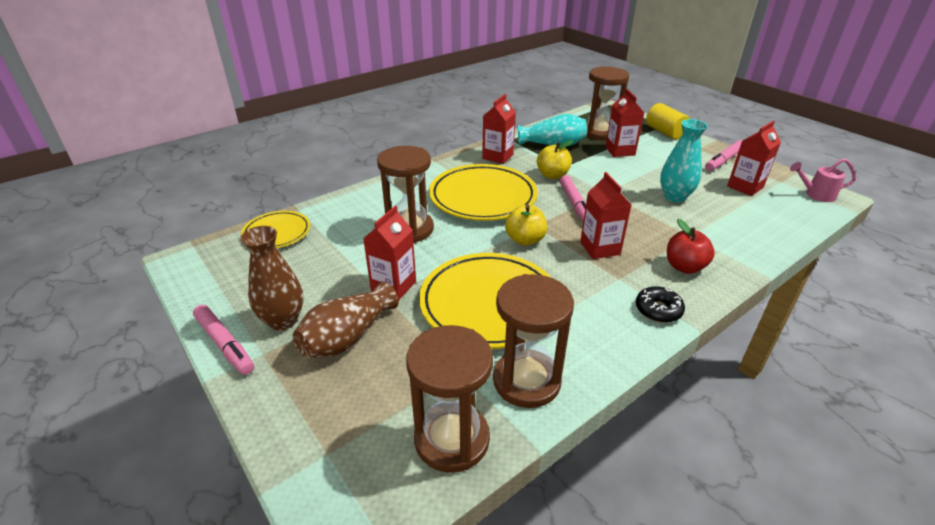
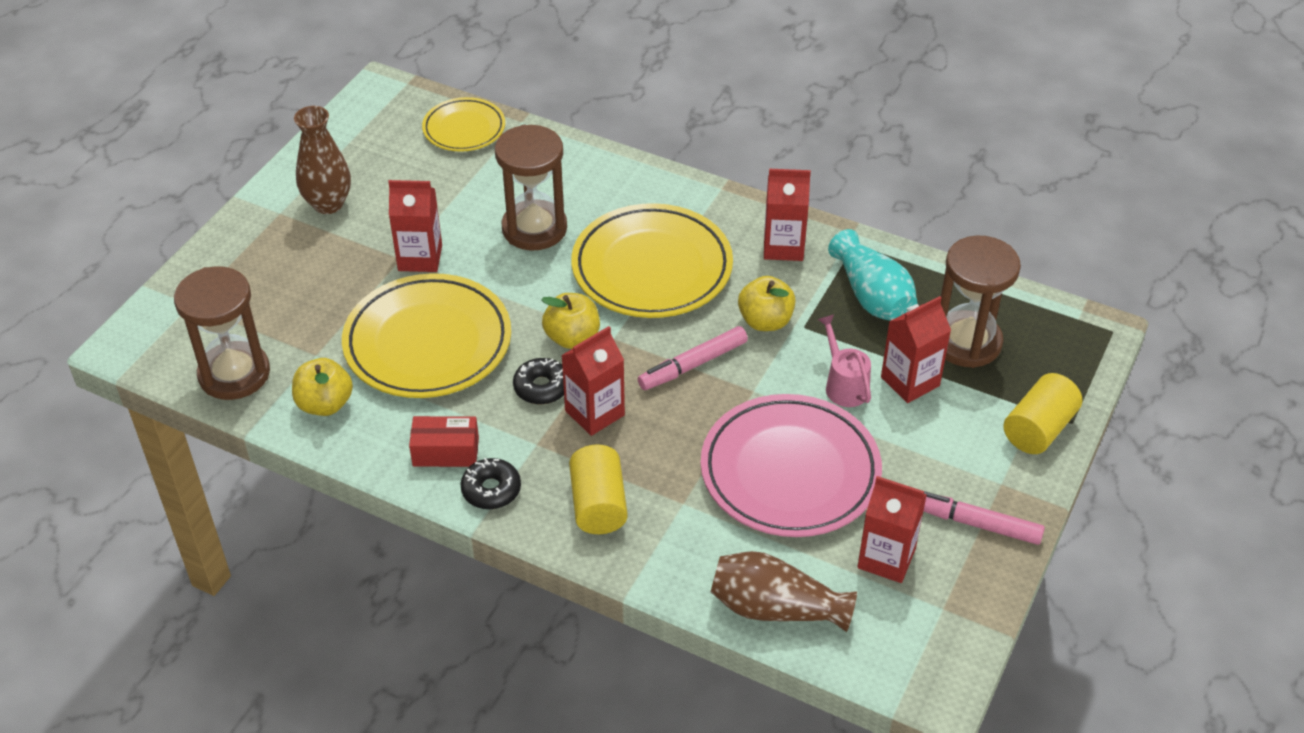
camera: 65 degrees right, 10 degrees up
(225, 344) = (280, 183): pink marker -> none
(347, 337) = (327, 257): brown vase -> brown vase (776, 608)
(526, 381) = (325, 404): brown hourglass -> yellow apple
(565, 263) = (541, 387): none -> black donut
(611, 323) = (446, 451): none -> red box
(674, 197) = (790, 472): turquoise vase -> pink plate
(684, 267) = (598, 504): red apple -> yellow cylinder
(816, 195) = (922, 657): pink watering can -> pink watering can (844, 385)

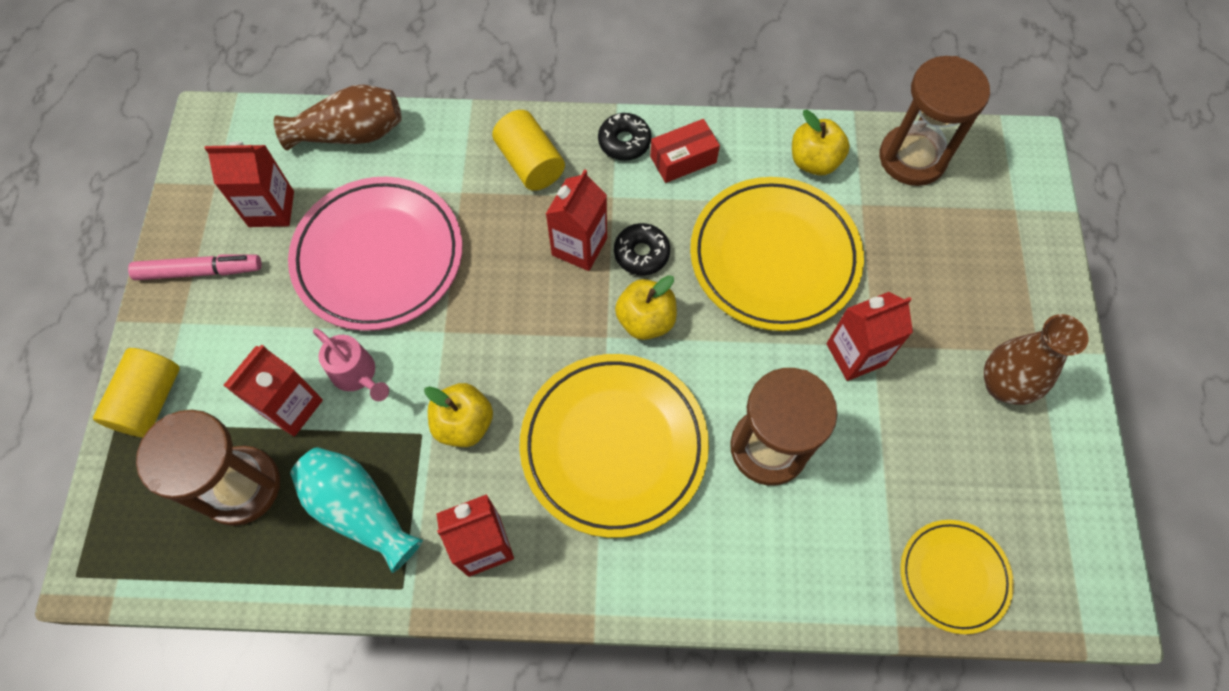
camera: 155 degrees right, 20 degrees up
(693, 365) = (514, 337): pink marker -> none

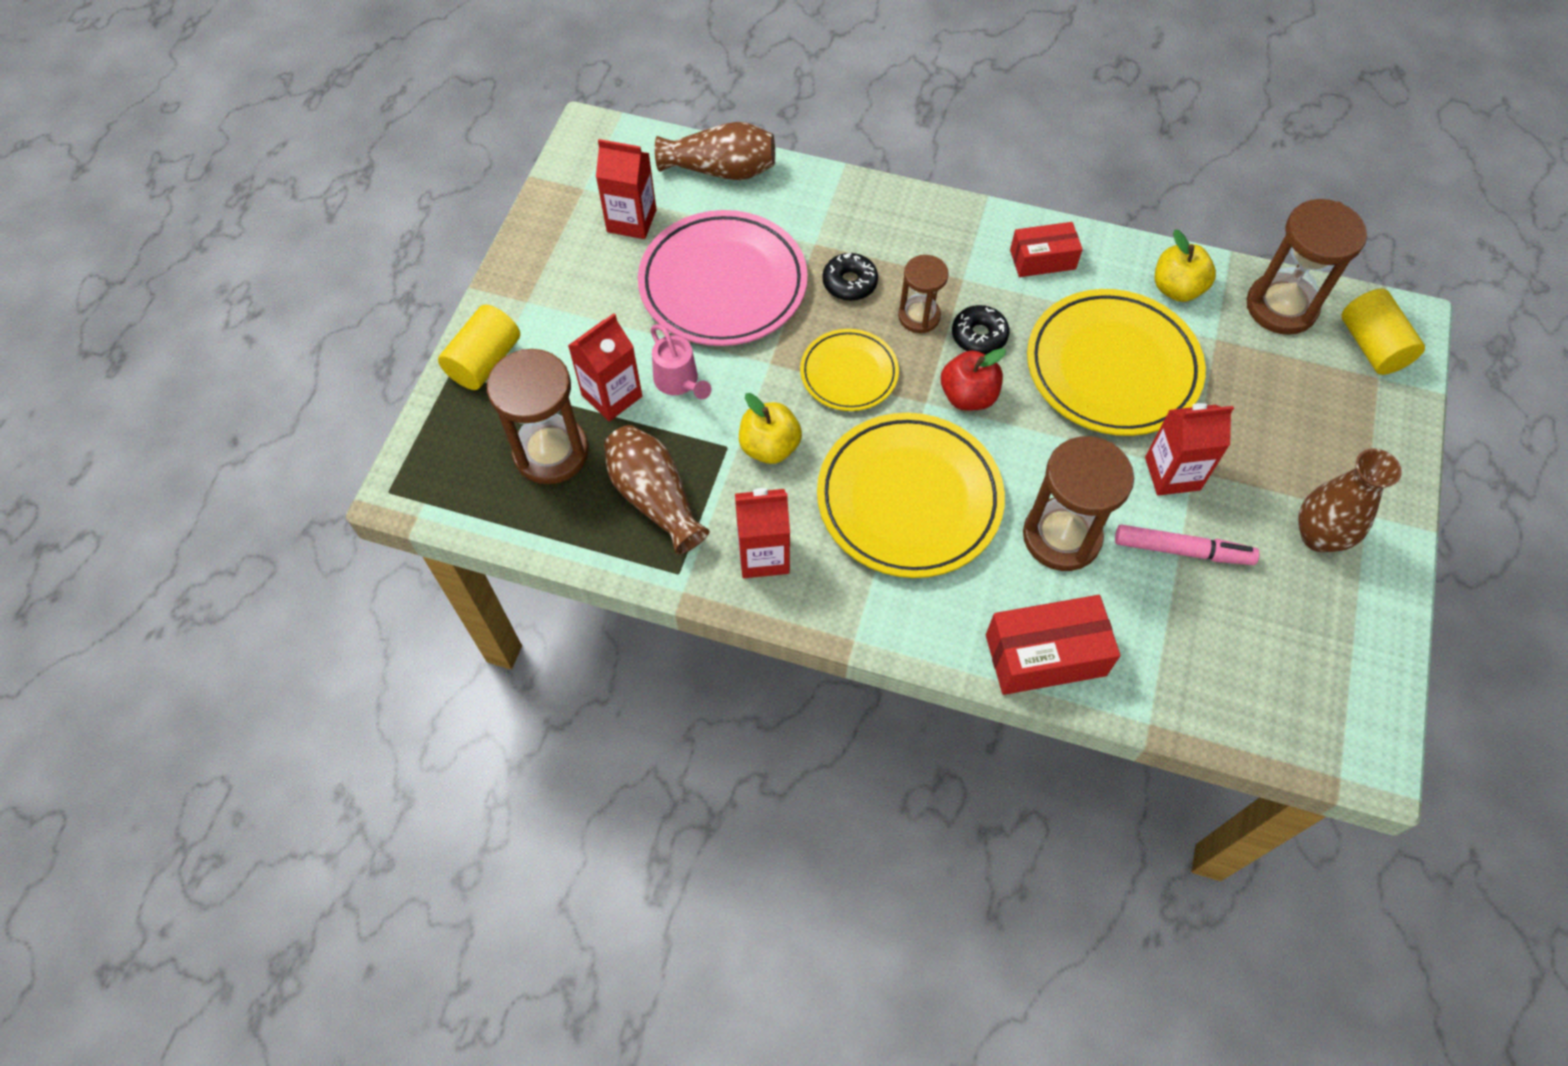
camera: 15 degrees right, 5 degrees down
(200, 271) = (553, 261): pink marker -> pink marker (1182, 550)
(359, 510) = (655, 498): turquoise vase -> brown vase
(530, 163) = (889, 231): yellow cylinder -> yellow cylinder (1371, 346)
(579, 246) = (919, 316): red carton -> brown hourglass
(624, 142) = (987, 231): black donut -> black donut (849, 283)
(645, 320) = (968, 396): yellow apple -> red apple
(783, 580) = (1045, 655): none -> red box
(953, 576) = (1218, 694): yellow plate -> yellow plate (849, 373)

